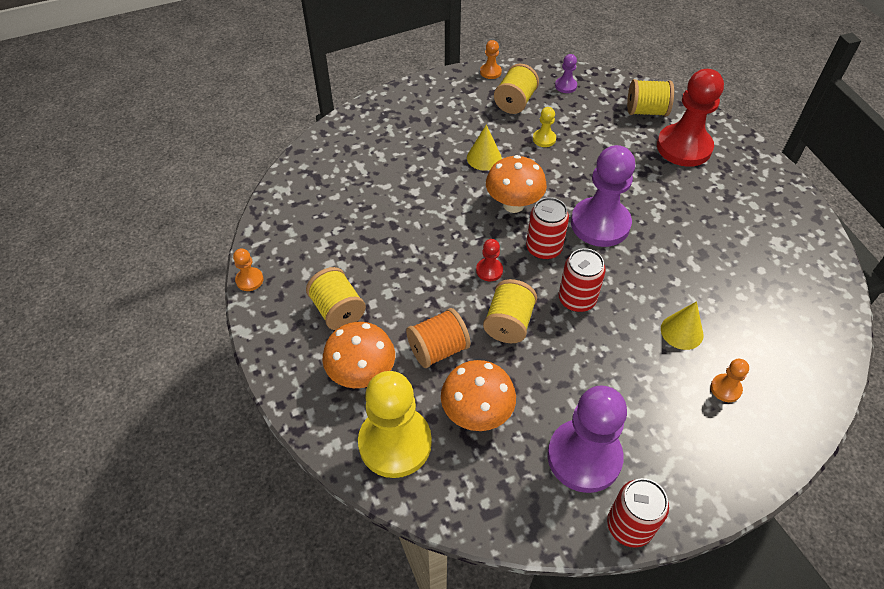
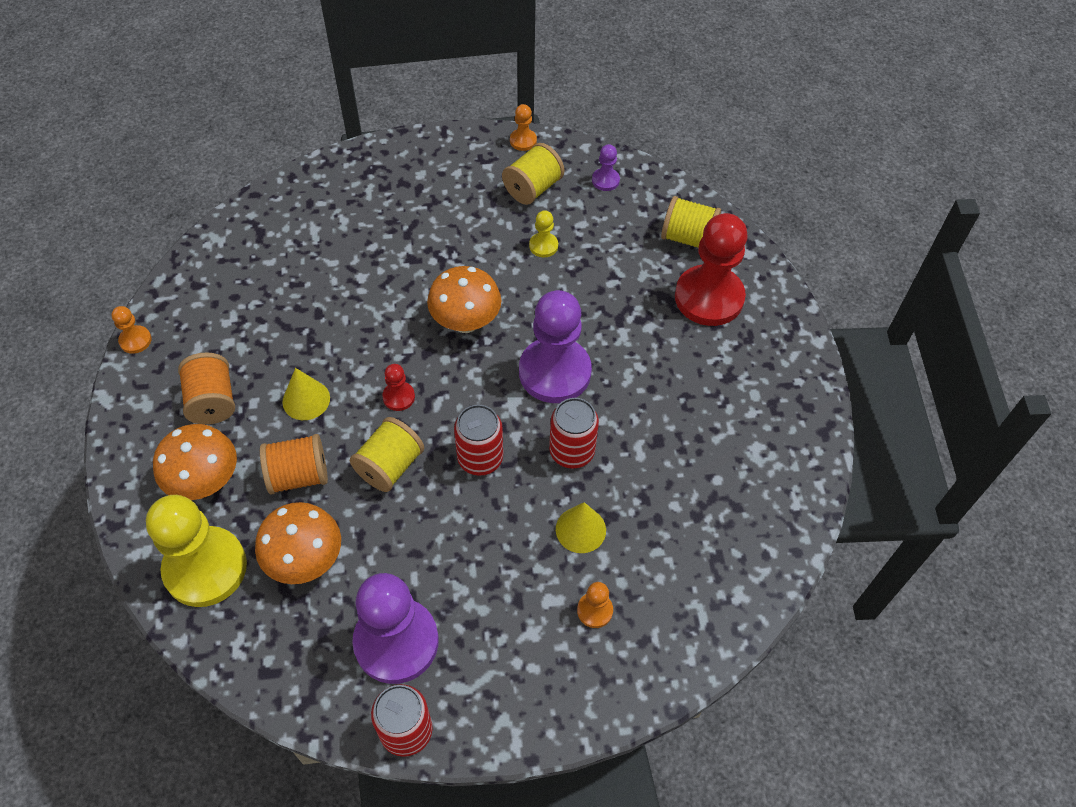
camera: 15 degrees right, 5 degrees up
(338, 310) = (212, 401): yellow spool -> orange spool
(484, 158) = (460, 254): yellow cone -> yellow cone (306, 400)
(543, 248) = (473, 386): red can -> red can (572, 451)

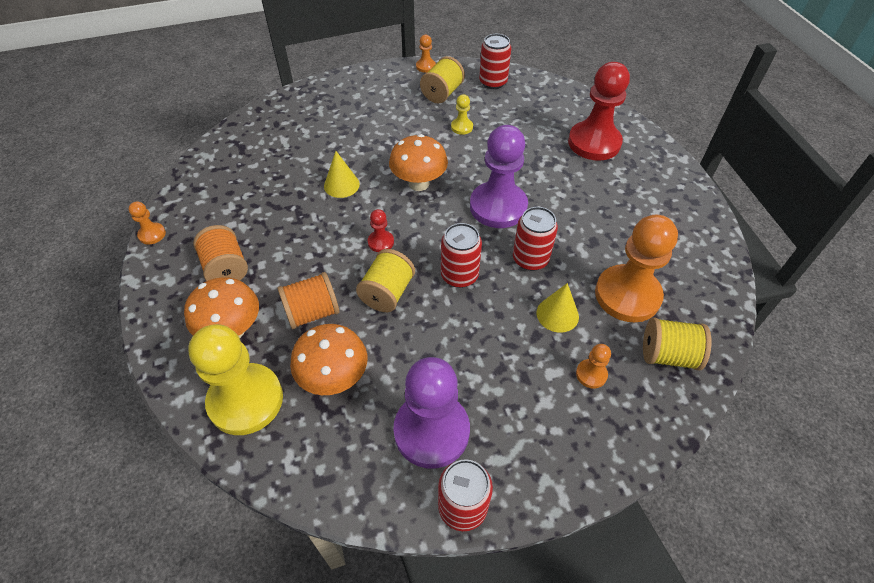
camera: 10 degrees left, 5 degrees down
(306, 400) = (305, 255): yellow cone -> yellow cone (341, 185)
(605, 180) = (493, 82): purple pawn -> red can
(673, 520) = (627, 295): none -> orange pawn
(688, 238) = (564, 109): yellow spool -> yellow spool (668, 355)

